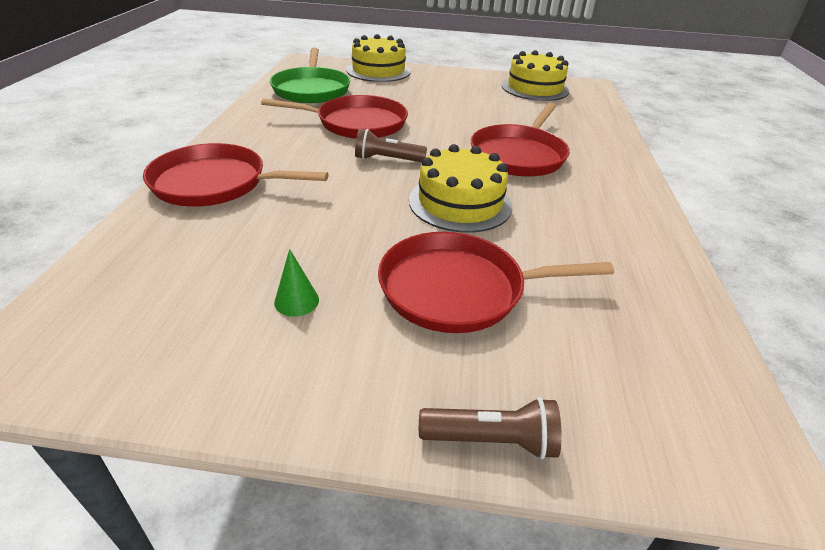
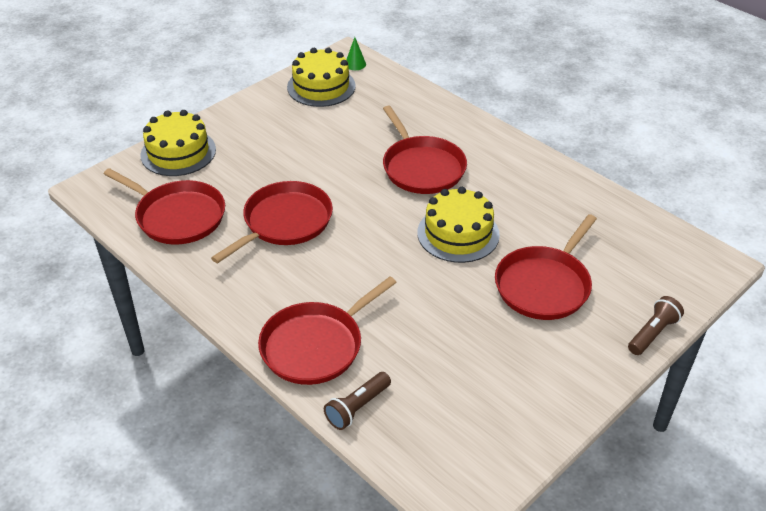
camera: 50 degrees left, 5 degrees up
(296, 301) = (501, 357): green cone -> green cone (355, 64)
(311, 89) = (177, 216): green pan -> red pan
(387, 159) = (365, 237): brown flashlight -> brown flashlight (357, 407)

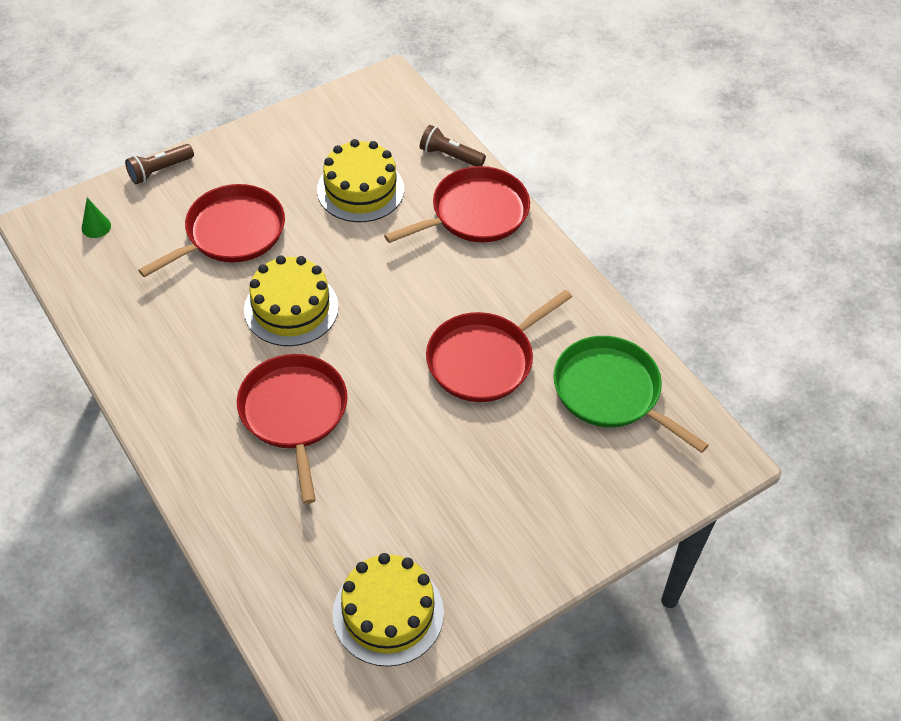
camera: 170 degrees left, 10 degrees up
(177, 216) = (611, 392): red pan -> green pan
(178, 152) = (613, 504): yellow cake -> yellow cake (360, 189)
(355, 64) = (318, 664): green cone -> green cone (96, 227)
(357, 407) = (450, 156): brown flashlight -> brown flashlight turned 120 degrees counterclockwise

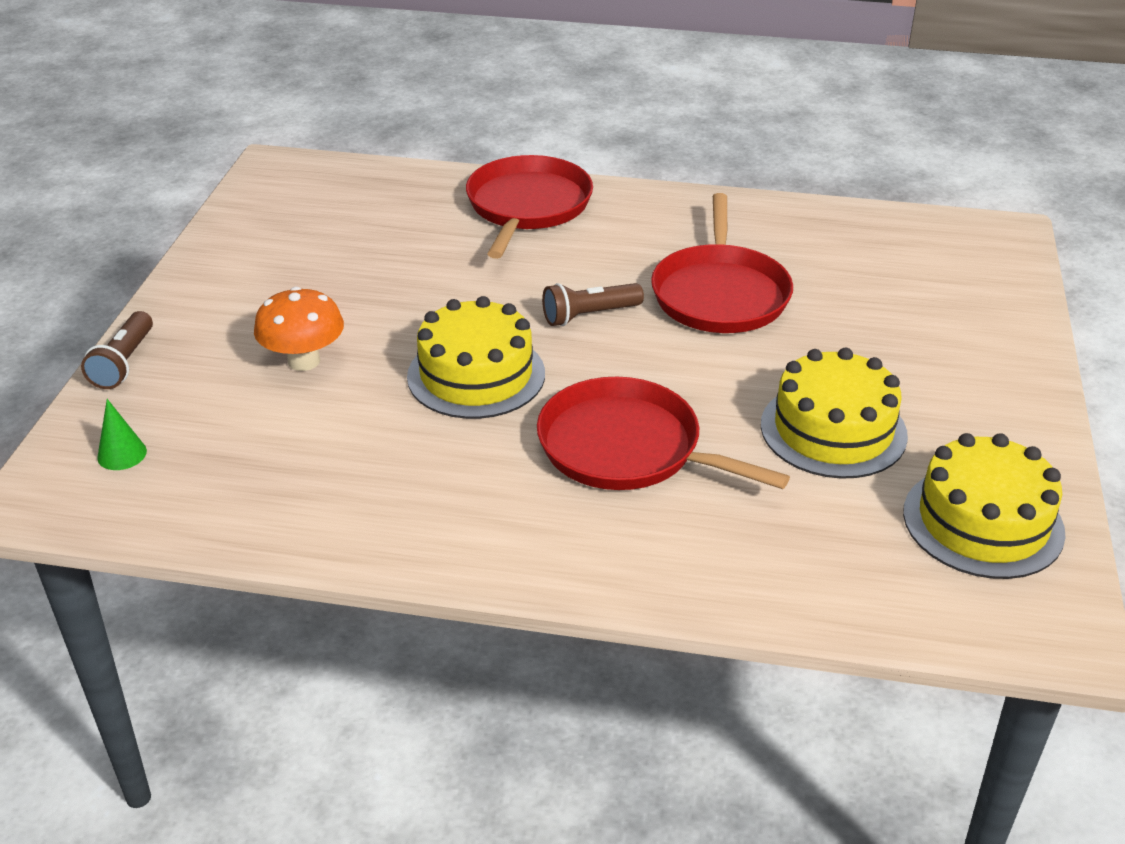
camera: 45 degrees left, 15 degrees down
(231, 233) = (304, 361): red pan -> orange mushroom
(360, 189) = (386, 251): yellow cake -> yellow cake (833, 430)
(450, 156) = (432, 183): brown flashlight -> brown flashlight (589, 315)
(611, 392) = (854, 248): green pan -> none

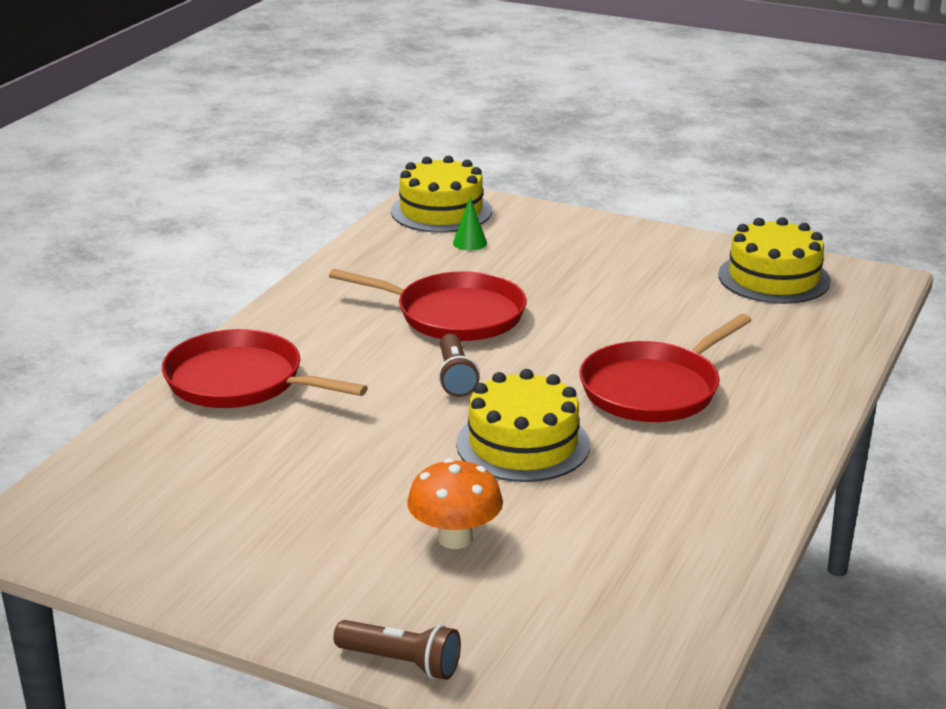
camera: 75 degrees left, 10 degrees down
(122, 454) = (575, 666): green cone -> green cone (470, 243)
(833, 430) = (659, 306): yellow cake -> yellow cake (441, 211)

